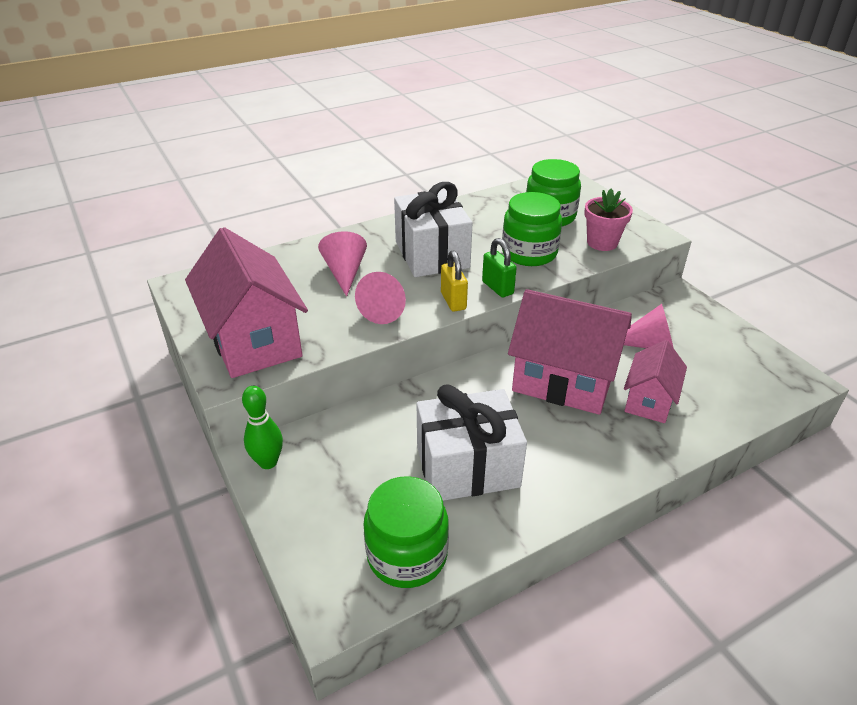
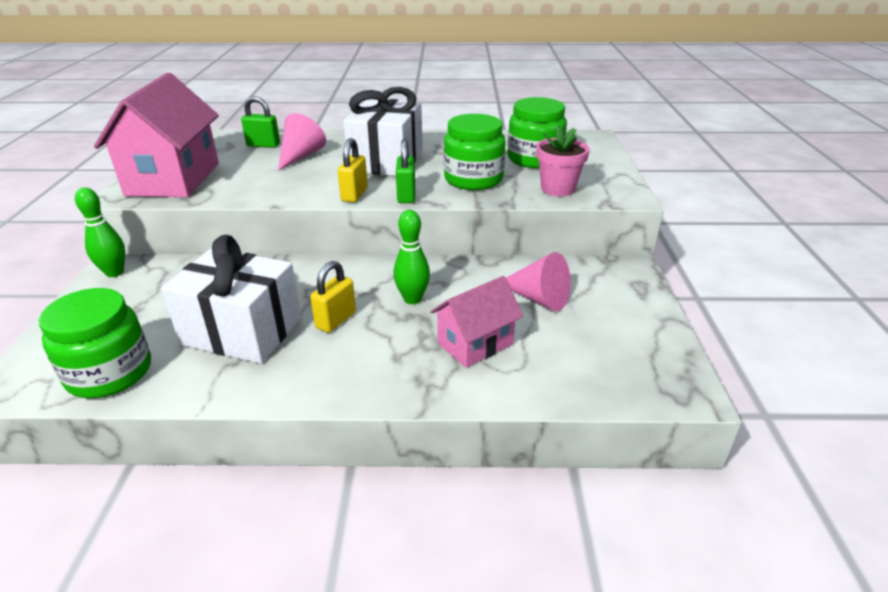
camera: 30 degrees right, 5 degrees down
(287, 270) = (263, 145): none -> green padlock
(386, 309) = (294, 185): pink cone -> none
(529, 424) = (336, 320): none -> yellow padlock
(563, 381) = (412, 299): pink house -> green bowling pin

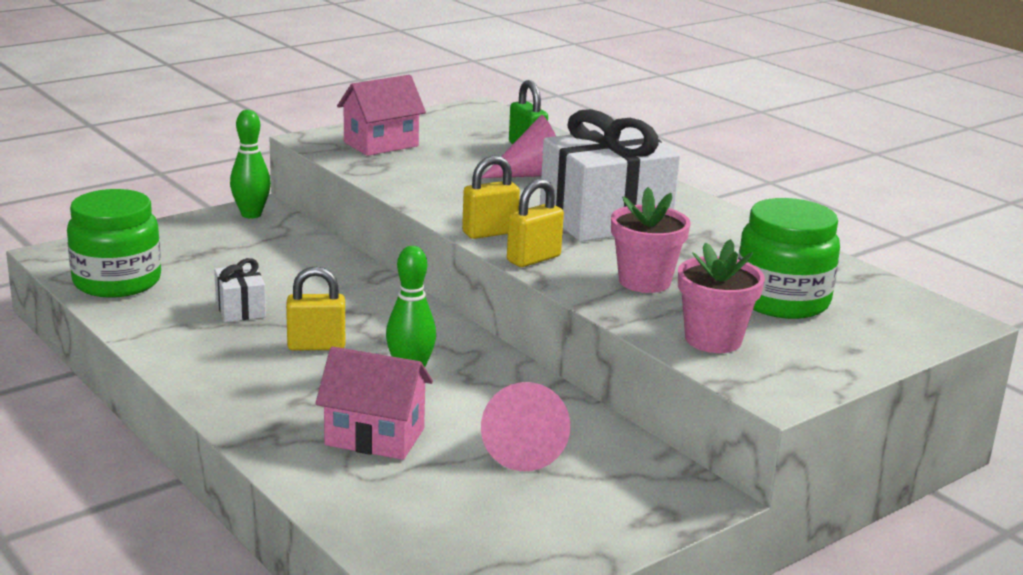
camera: 50 degrees right, 10 degrees down
(174, 179) = (381, 144): pink house -> pink house, size x0.57
(242, 331) = (240, 309): white gift -> white gift, size x0.45
(406, 196) = (533, 259): green padlock -> yellow padlock
(473, 179) = (644, 281): green jar -> pink flower pot

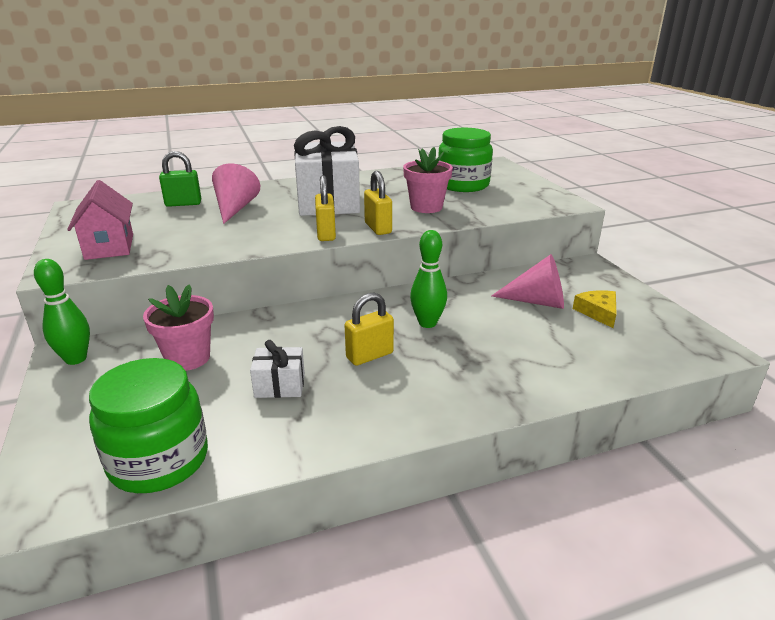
camera: 70 degrees left, 5 degrees up
(316, 346) = (369, 355): yellow padlock -> yellow padlock turned 45 degrees clockwise
(375, 437) = (517, 349): pink house -> none
(517, 501) = (598, 312): none -> yellow cheese
(713, 340) = (506, 205): pink flower pot -> pink flower pot (188, 358)

